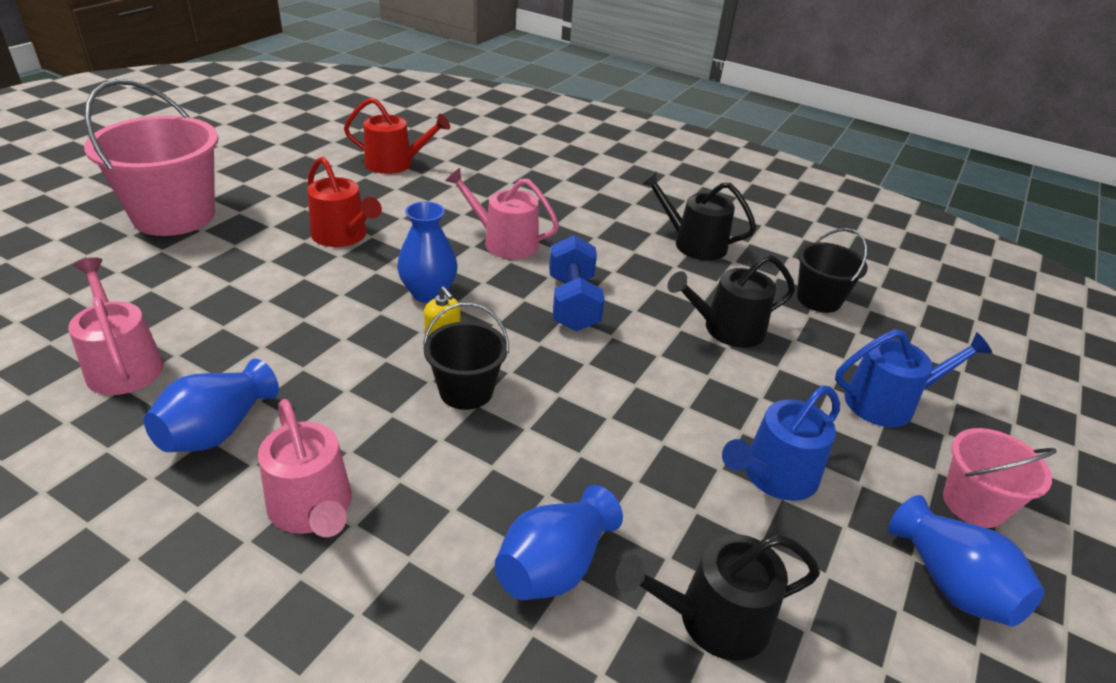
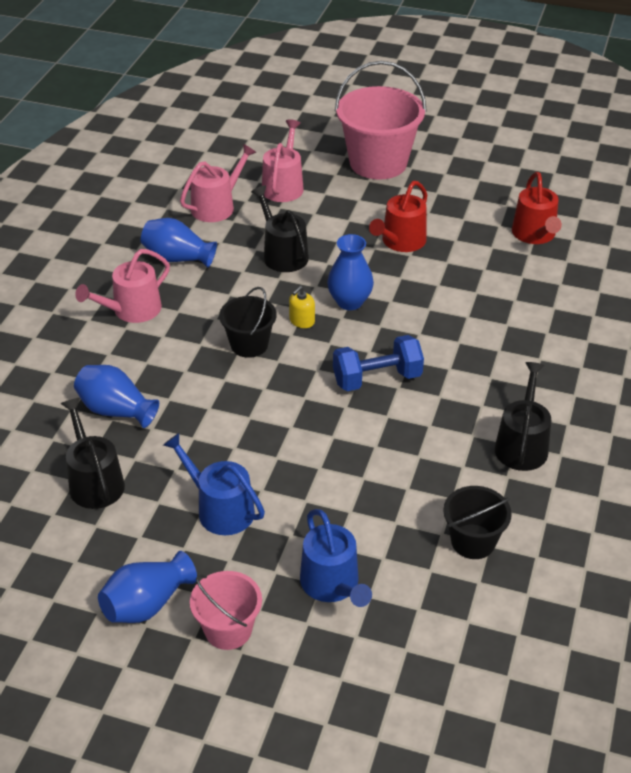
camera: 80 degrees right, 5 degrees up
(504, 242) = (445, 325): pink watering can -> pink watering can (283, 186)
(727, 329) = (388, 476): black watering can -> black watering can (283, 254)

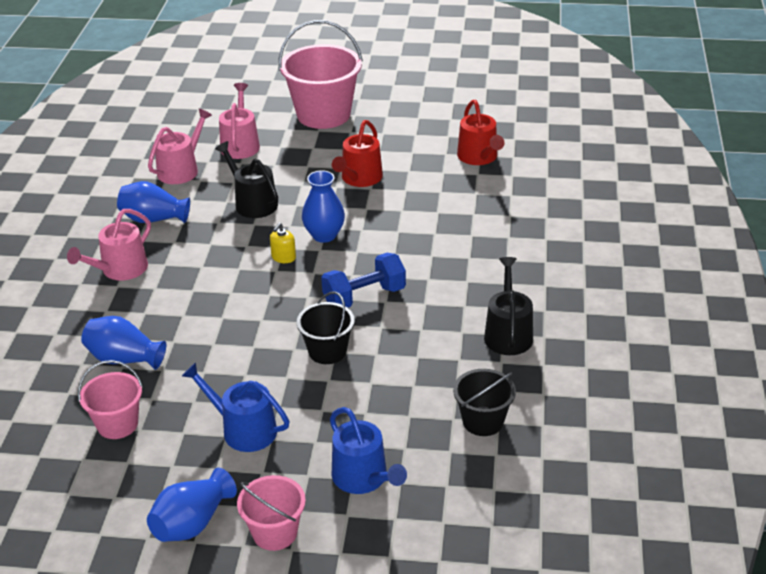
camera: 10 degrees left, 5 degrees down
(94, 482) = (117, 424): black watering can -> pink bucket
(249, 345) = (239, 284): black bucket -> black bucket (327, 351)

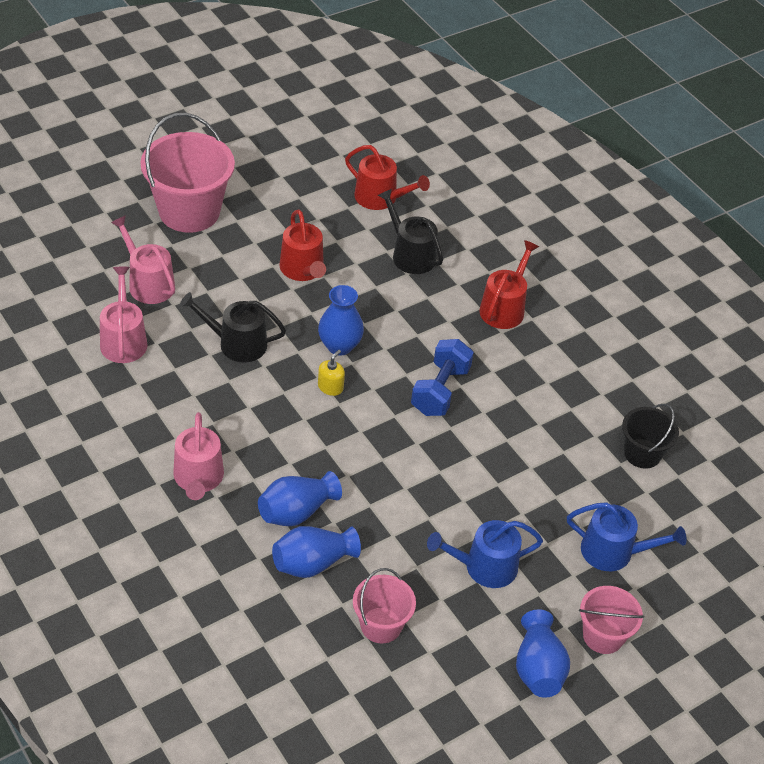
camera: 45 degrees left, 10 degrees up
(154, 219) = (164, 408): blue vase -> blue vase (296, 512)
(283, 257) = (330, 387): yellow soap dispenser -> yellow soap dispenser turned 135 degrees counterclockwise
(327, 351) = (468, 458): black bucket -> none
(490, 266) = (504, 308): none -> red watering can
(508, 334) = (581, 366): black watering can -> black watering can (410, 254)

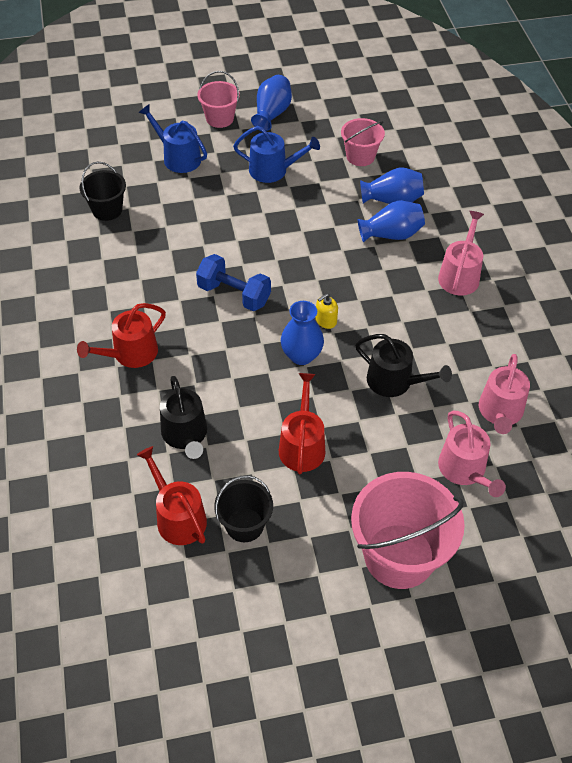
camera: 155 degrees left, 5 degrees up
(324, 204) = (244, 525): none -> black bucket
(440, 390) = (234, 294): blue dumbbell -> blue dumbbell turned 75 degrees clockwise

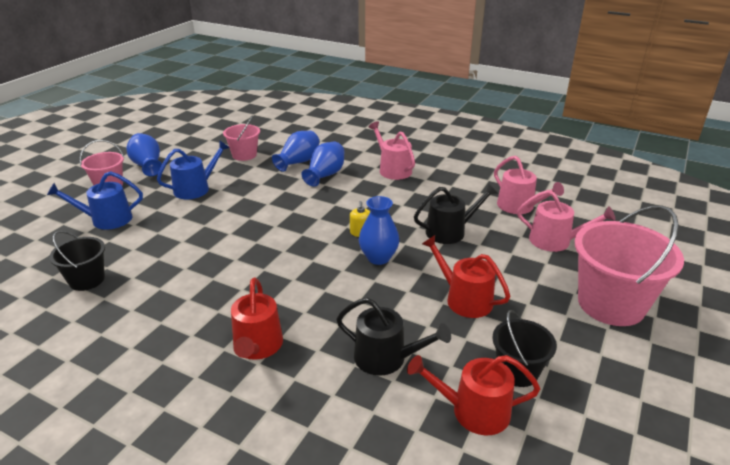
camera: 50 degrees left, 20 degrees down
(234, 294) = (278, 260): blue dumbbell -> none

